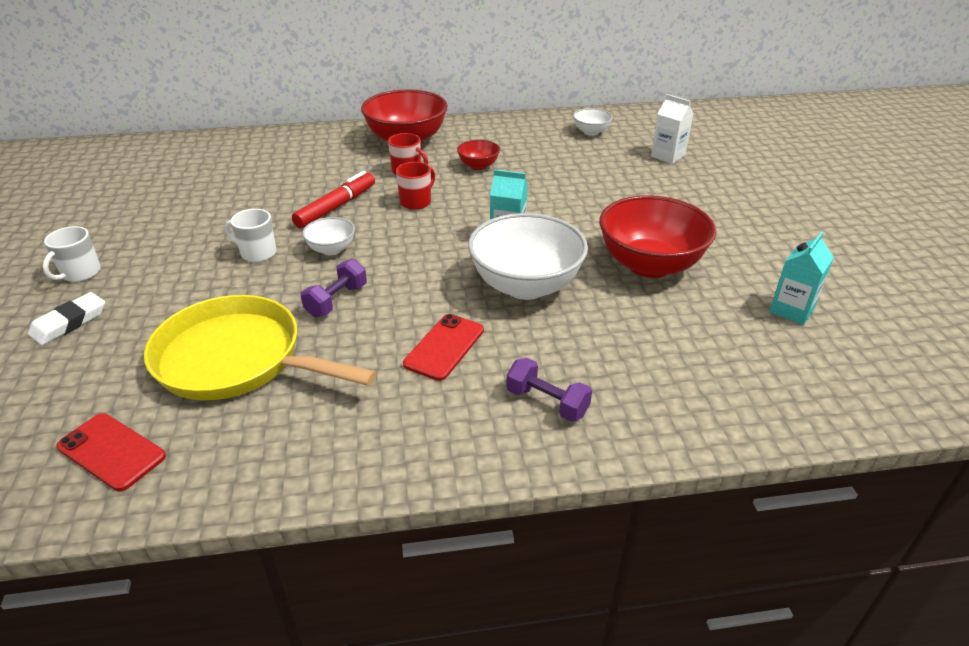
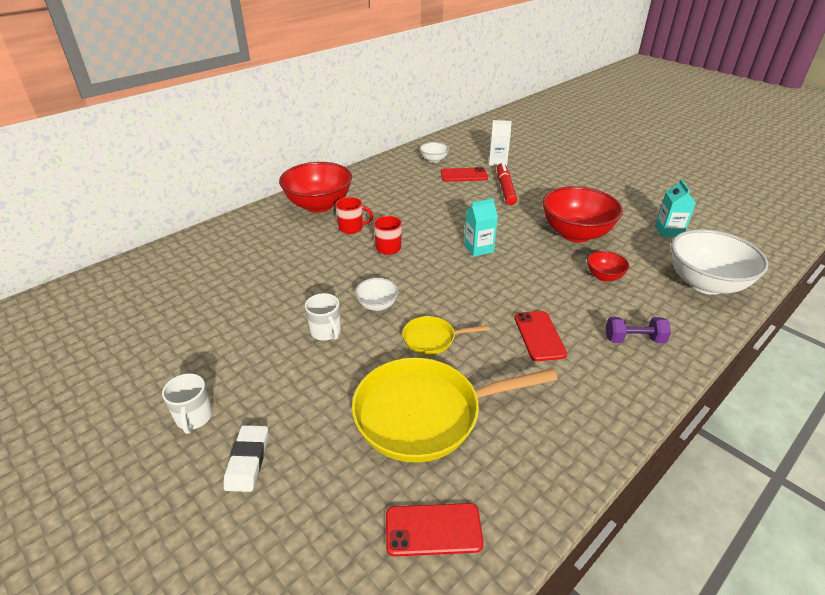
camera: 35 degrees left, 0 degrees up
(257, 253) = (326, 332): white mug -> white mug turned 105 degrees counterclockwise
(336, 207) = (336, 273): red marker -> red marker (505, 188)
(336, 300) = (432, 339): purple dumbbell -> yellow pan
(478, 166) = (394, 207): red bowl -> red bowl (604, 276)
(525, 286) = (530, 275): white bowl -> white bowl (705, 284)
(603, 158) = (464, 175): none -> red phone

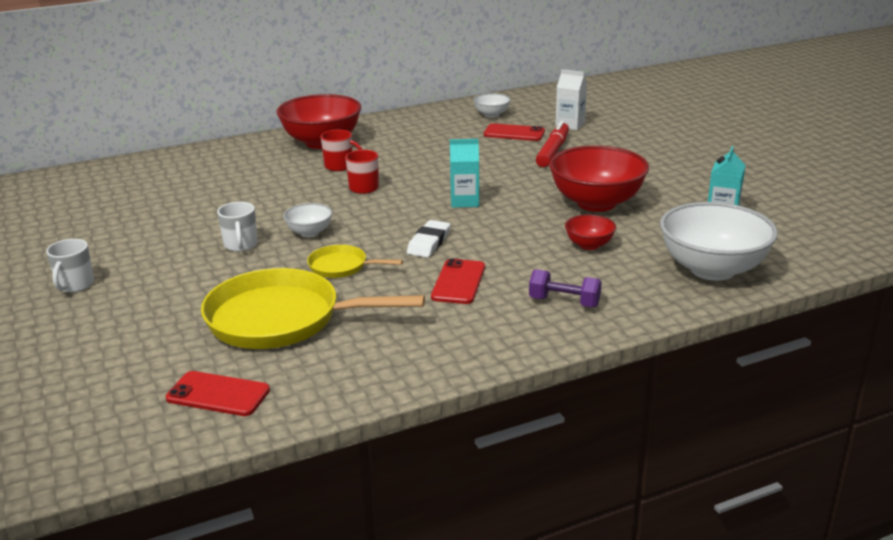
camera: 20 degrees right, 10 degrees down
(247, 460) = (97, 321): white eraser -> white eraser (429, 243)

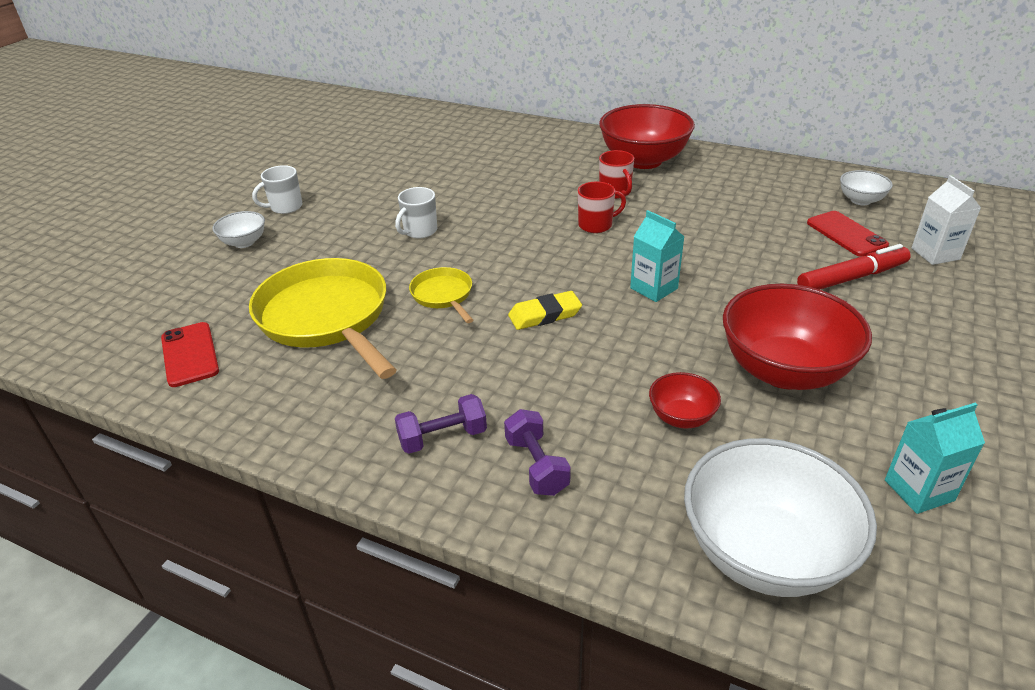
camera: 50 degrees right, 10 degrees up
(309, 232) = (480, 247): white bowl -> white bowl (244, 242)
(429, 243) = (545, 315): white eraser -> yellow eraser
(458, 282) = (494, 373): red phone -> none
(493, 322) = (442, 437): none -> purple dumbbell

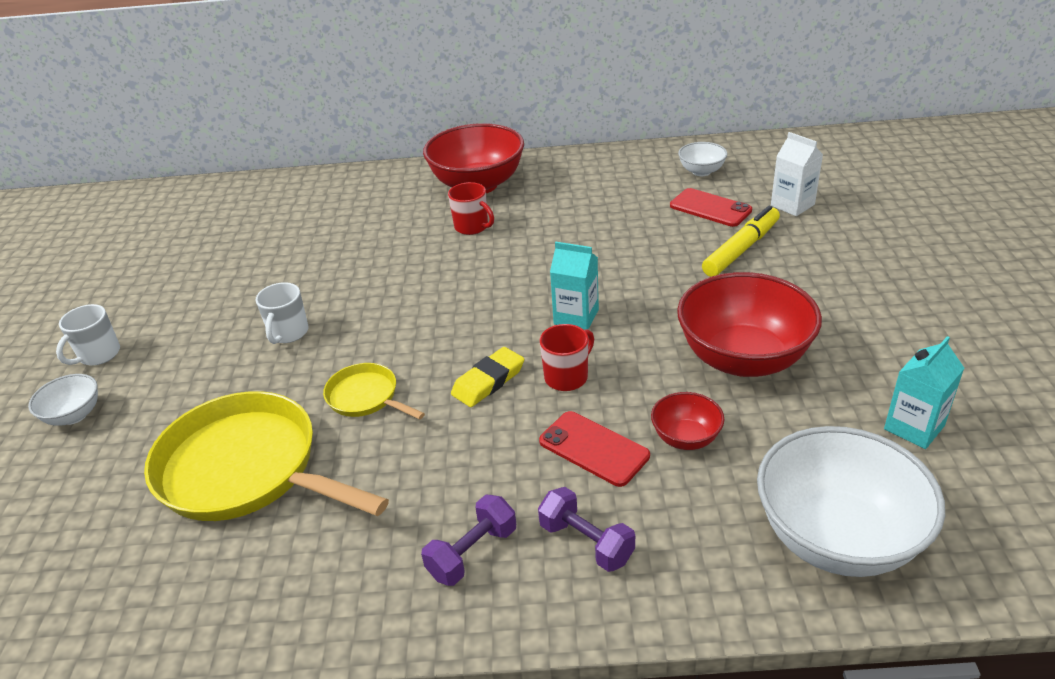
camera: 25 degrees left, 0 degrees up
(190, 354) = (100, 578): red phone -> red phone (594, 448)
(596, 225) = (476, 268): red mug -> red mug (567, 377)
(851, 278) = (741, 249): red marker -> yellow marker

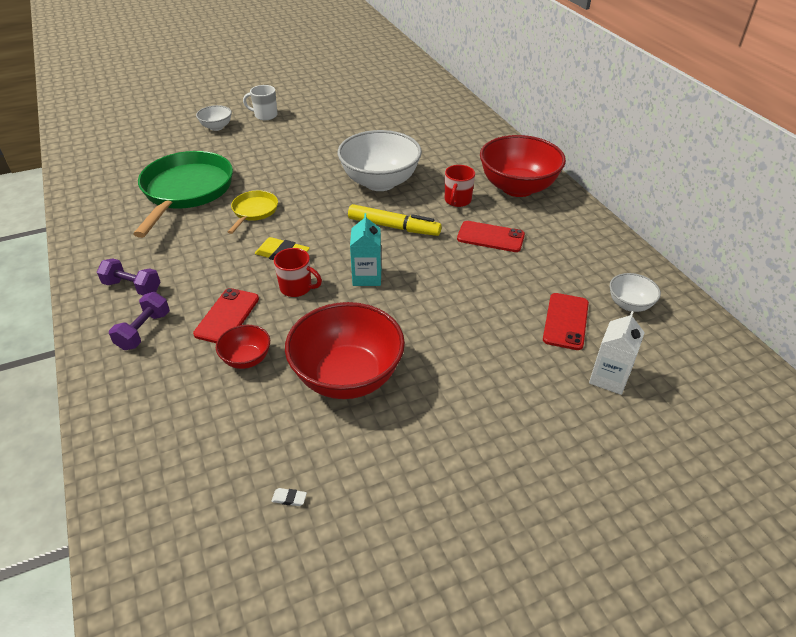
camera: 65 degrees right, 5 degrees up
(247, 470) = (186, 191): yellow pan -> green pan
(288, 333) = (304, 165): white mug -> none
(555, 220) = (490, 237): none -> red phone
(741, 249) = (507, 352): yellow marker -> yellow marker (393, 227)
(836, 538) = (158, 456): white bowl -> white bowl (380, 182)
(914, 427) = (289, 498): turquoise carton -> white eraser

